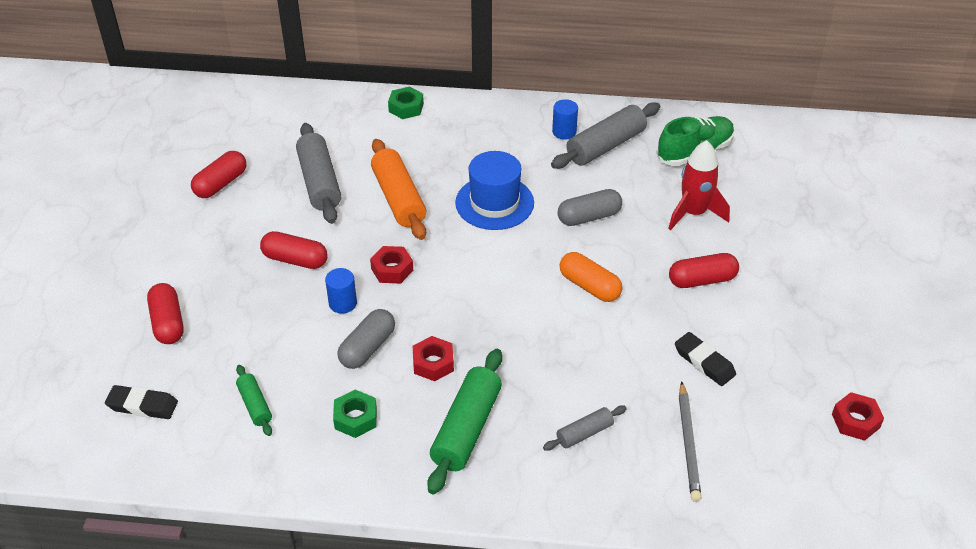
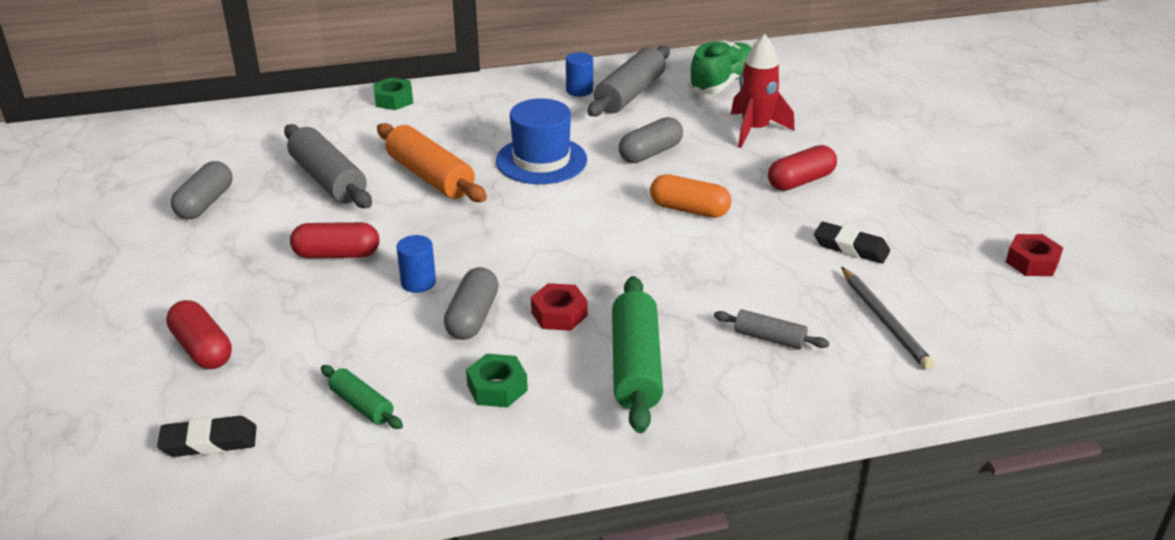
camera: 20 degrees left, 10 degrees down
(221, 184) = (205, 203): red capsule -> grey capsule
(392, 269) = (459, 240): red nut -> none
(584, 433) = (769, 338): grey rolling pin -> grey rolling pin turned 75 degrees clockwise

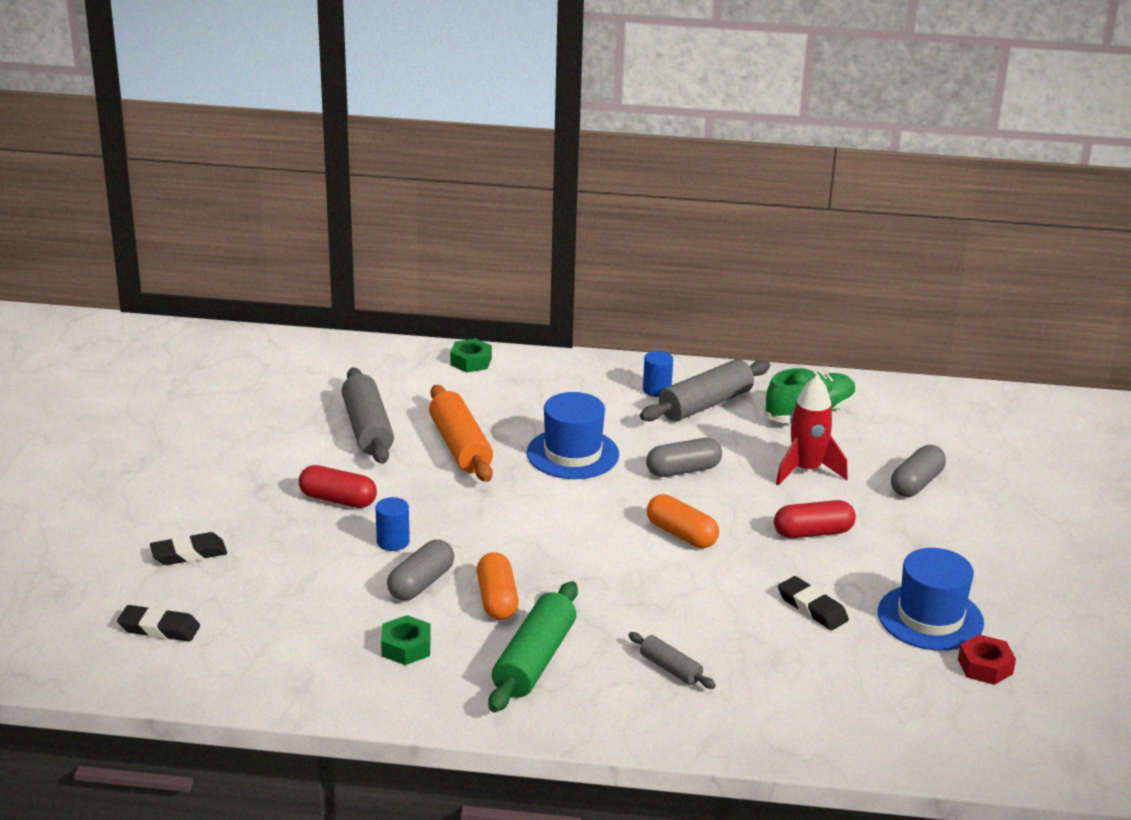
camera: 20 degrees right, 5 degrees down
(202, 349) = (189, 554): red capsule -> black eraser
(205, 203) = (251, 427): grey capsule -> grey capsule (916, 483)
(362, 405) = (290, 632): green rolling pin -> none
(559, 314) = (497, 600): red nut -> orange capsule
(884, 320) = (790, 681): grey pencil -> none
(953, 231) = (930, 618): none -> blue hat

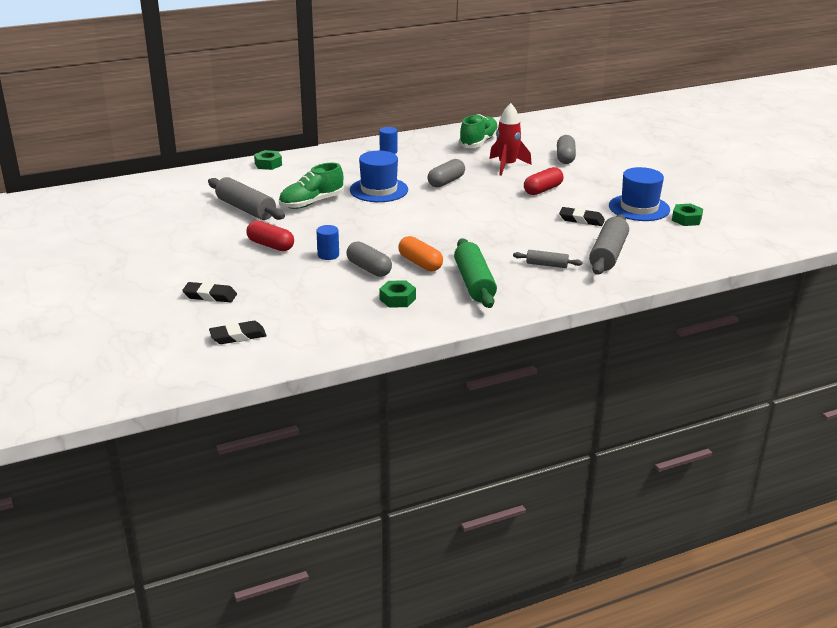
camera: 30 degrees left, 0 degrees up
(189, 554) = (210, 296): black eraser -> black eraser turned 60 degrees clockwise
(338, 500) = (270, 245): red capsule -> red capsule turned 45 degrees clockwise
(421, 583) = (369, 269): grey capsule -> grey capsule turned 45 degrees counterclockwise
(460, 446) = (311, 203): orange rolling pin -> green shoe
(681, 534) = (480, 208): orange capsule -> none
(705, 405) = (422, 152): grey rolling pin -> grey rolling pin (608, 254)
(985, 666) = (686, 219): red nut -> green nut

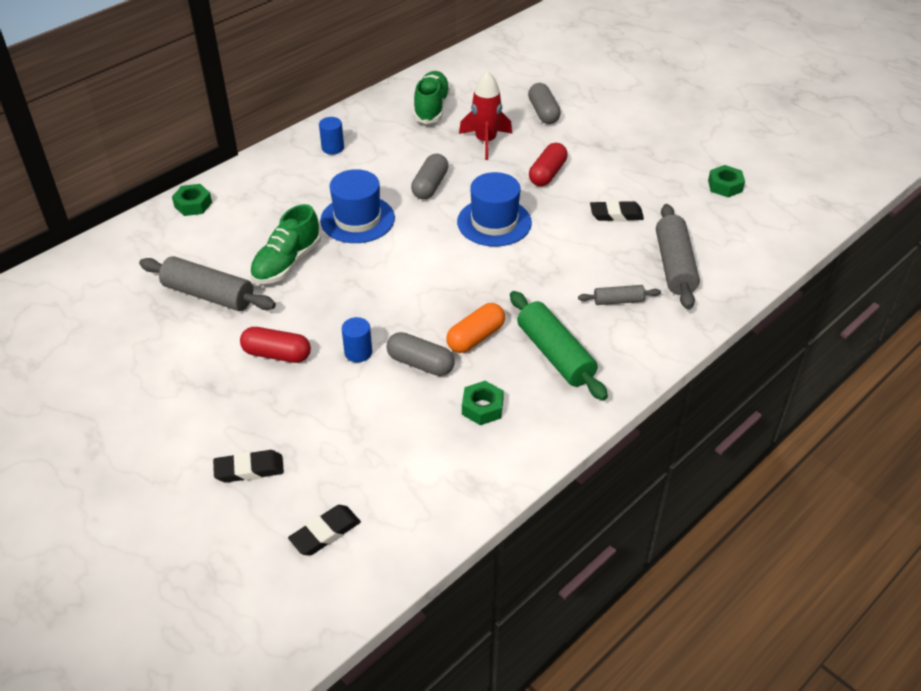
camera: 20 degrees left, 15 degrees up
(420, 263) = (475, 337): orange capsule -> orange capsule turned 75 degrees counterclockwise
(639, 208) = (666, 179): blue hat -> blue hat (494, 222)

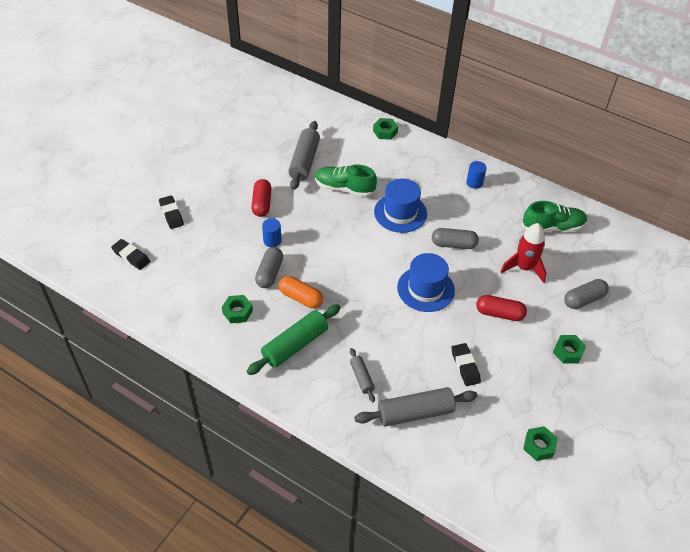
camera: 75 degrees right, 5 degrees up
(610, 139) = (568, 352): none -> green nut

